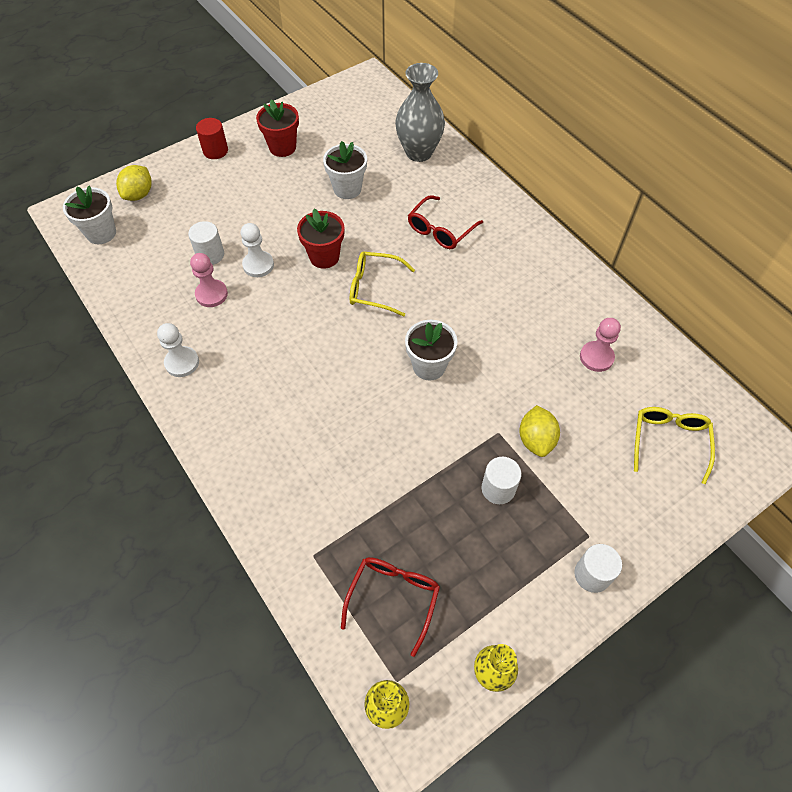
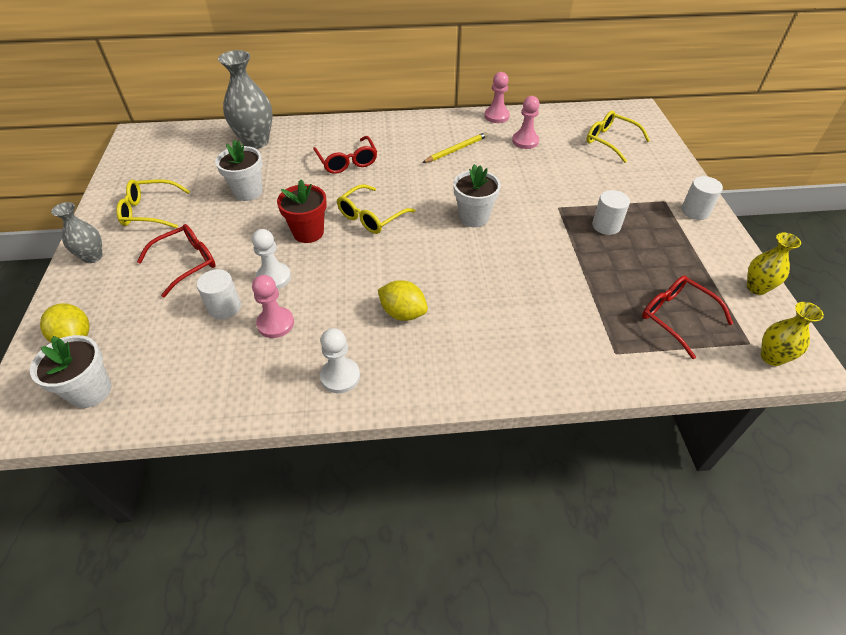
camera: 60 degrees left, 10 degrees down
(215, 151) = (93, 257): red cylinder -> grey vase
(241, 205) = (186, 263): none -> red glasses
(282, 147) = (150, 211): red flower pot -> yellow glasses
(529, 303) = (456, 149): none -> yellow pencil
(536, 440) = (575, 192): yellow lemon -> yellow lemon (403, 313)
(624, 311) = (496, 116): none -> pink pawn

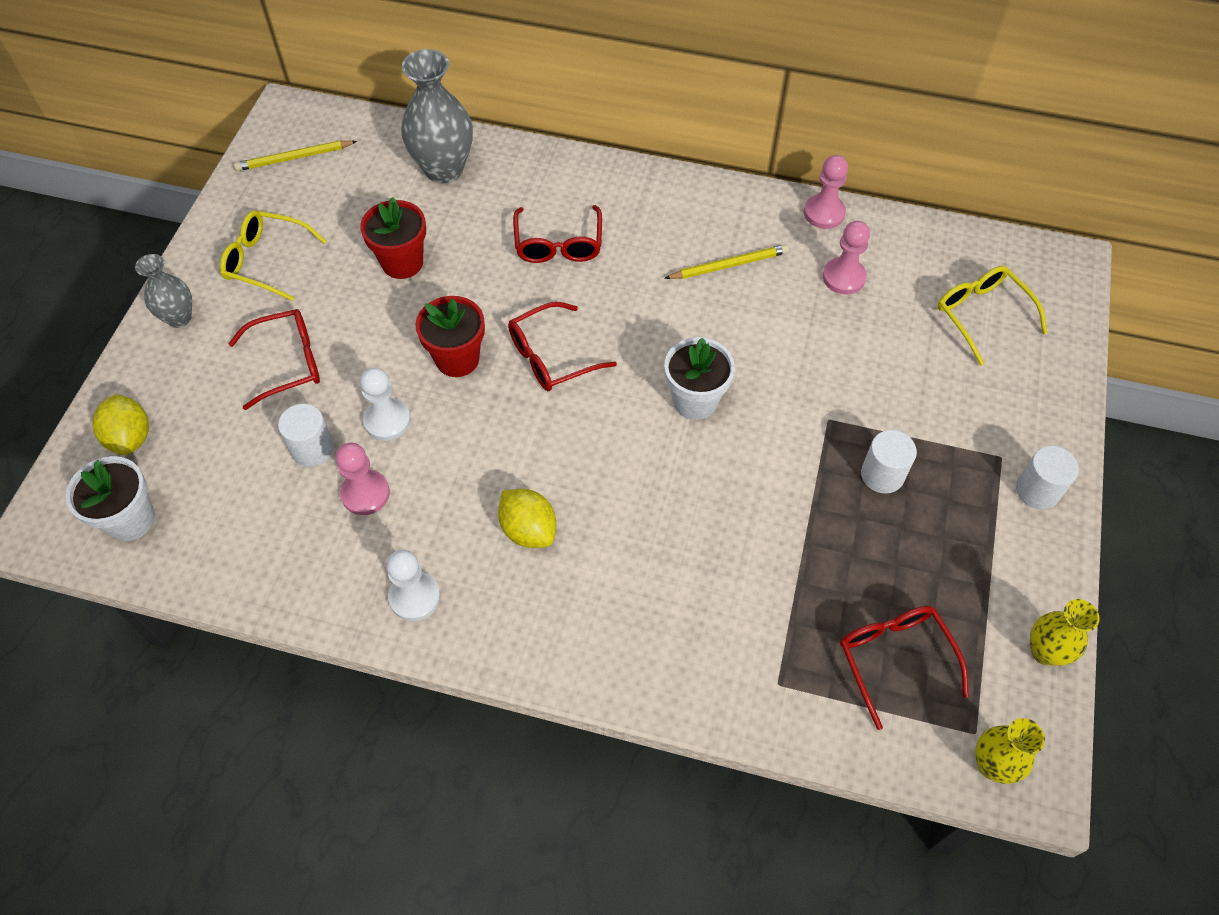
camera: 20 degrees right, 10 degrees up
(150, 156) = (294, 158): none -> yellow pencil
(248, 192) = (402, 263): white flower pot -> red flower pot
(371, 217) = (551, 357): yellow glasses -> red glasses

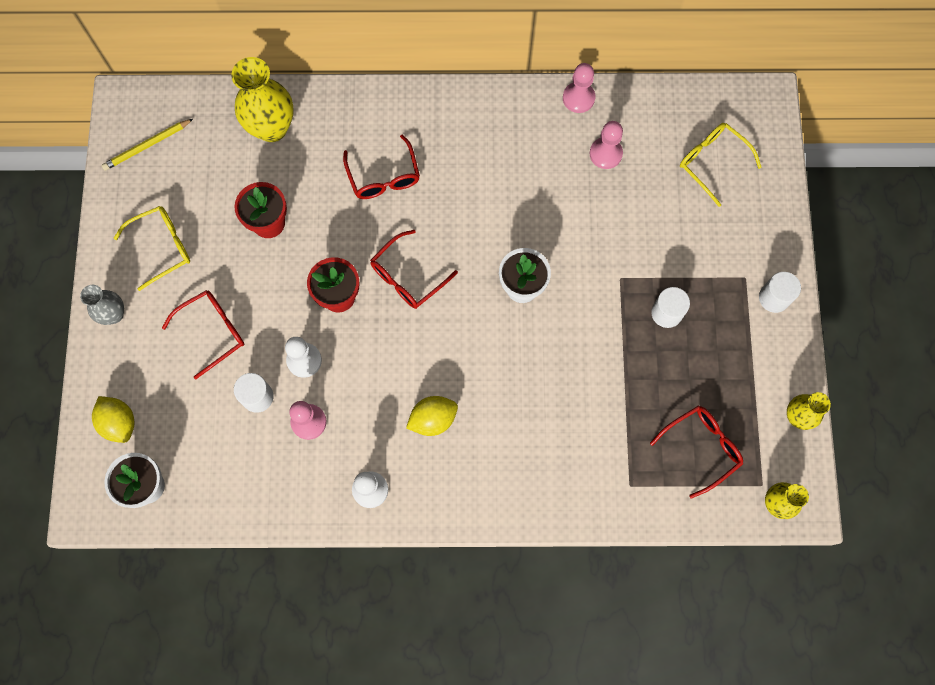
camera: 15 degrees left, 15 degrees up
(266, 261) = (162, 247): yellow glasses -> yellow glasses turned 150 degrees clockwise
(444, 169) = (272, 128): grey vase -> yellow vase
(528, 530) = (433, 419): yellow lemon -> yellow lemon turned 60 degrees counterclockwise
(728, 265) = (517, 163): yellow pencil -> none
(894, 659) = (701, 448): red glasses -> red glasses turned 90 degrees clockwise

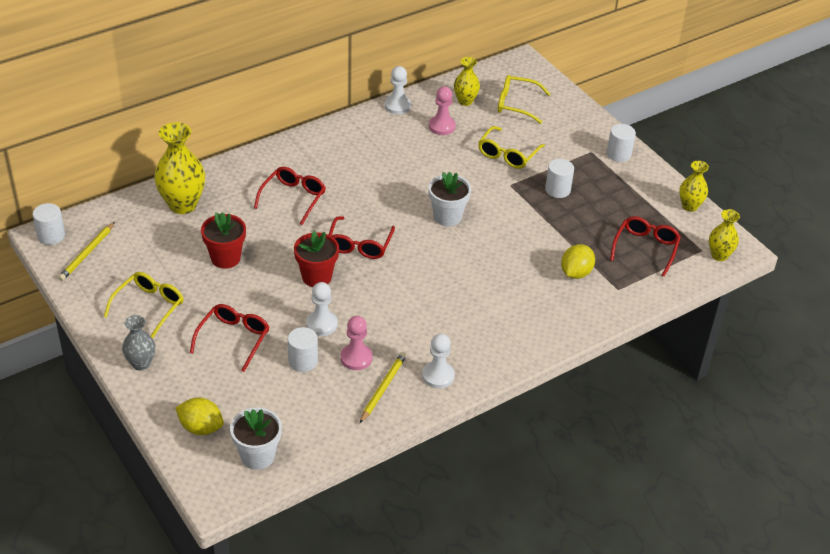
camera: 35 degrees left, 30 degrees down
(128, 105) = (51, 236): none -> white cylinder
(308, 474) = (383, 388): none -> yellow pencil
(383, 176) = (293, 198): red glasses -> red glasses turned 105 degrees counterclockwise
(433, 419) = (448, 315): yellow lemon -> yellow lemon (576, 273)
(578, 98) = (397, 106): pink pawn -> white pawn
(649, 232) = (508, 154): none -> yellow glasses
(658, 128) = (465, 101): none -> yellow vase

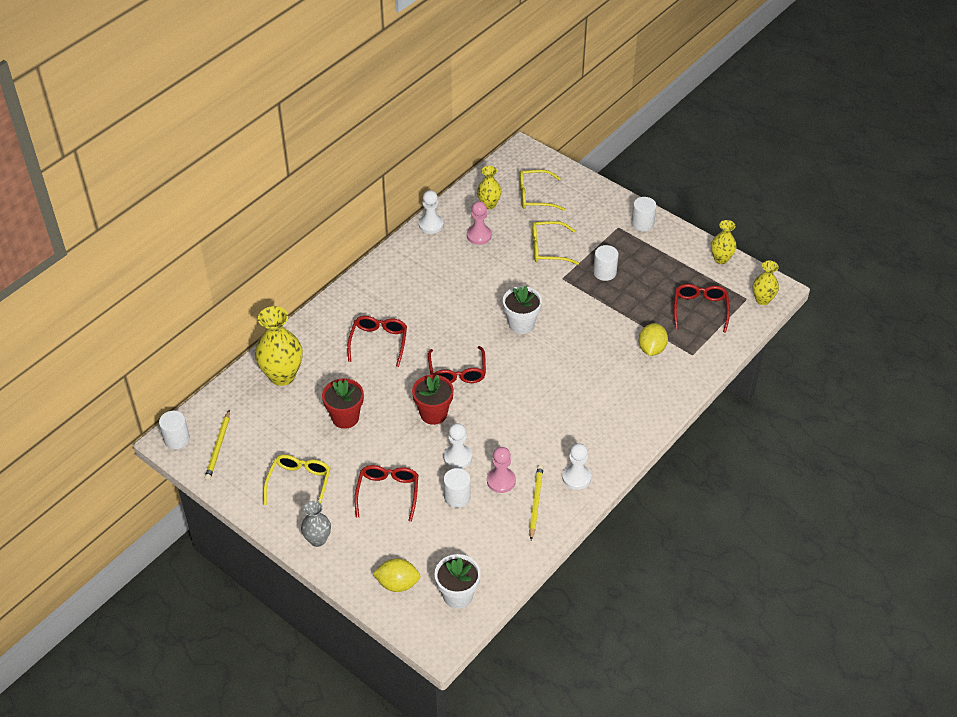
camera: 15 degrees left, 5 degrees up
(508, 154) = (548, 249): yellow glasses -> yellow glasses turned 75 degrees clockwise

